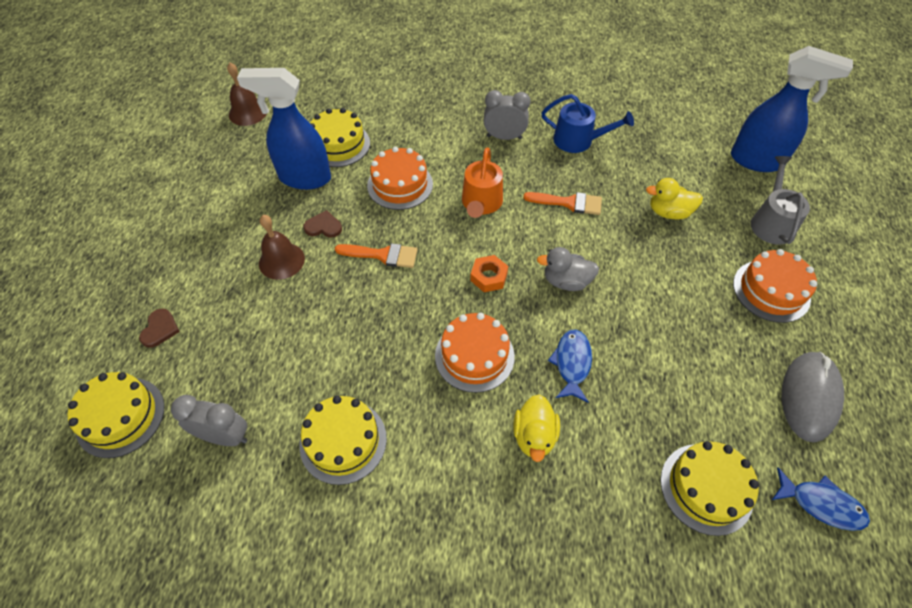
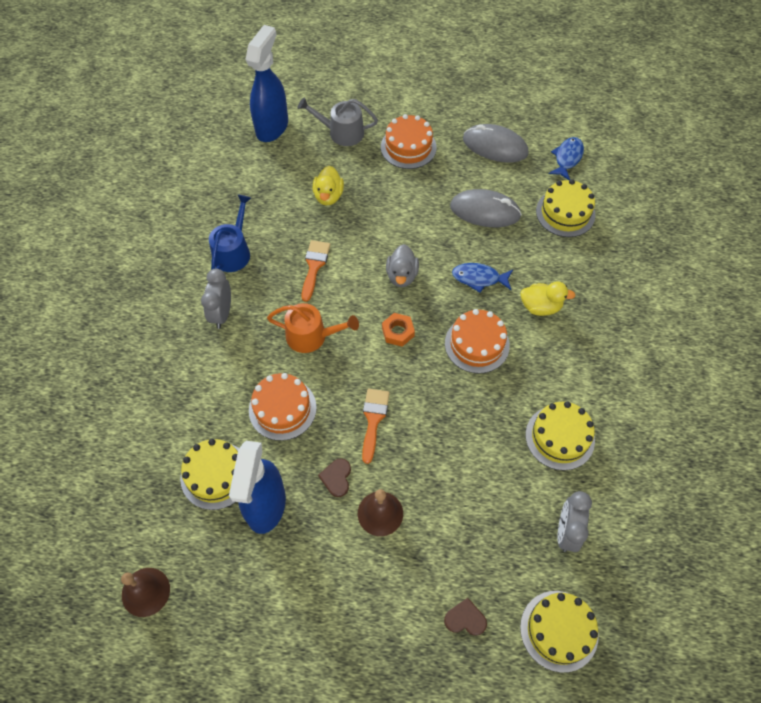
camera: 90 degrees left, 5 degrees up
(684, 376) = (485, 211): none -> grey mouse

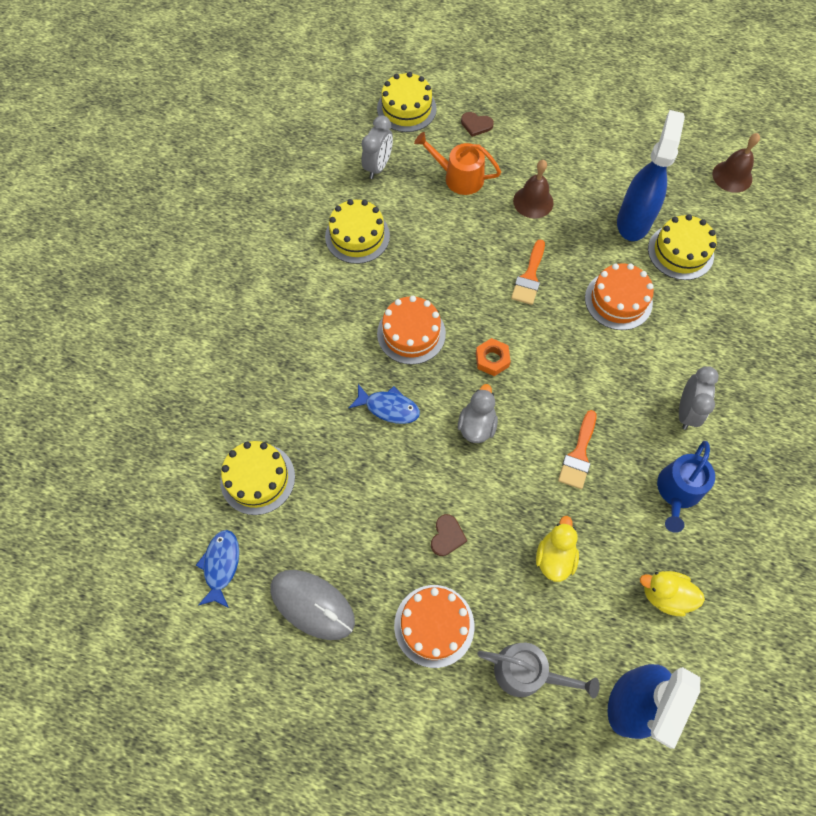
camera: 170 degrees left, 5 degrees up
(311, 336) = (586, 369): orange watering can -> orange watering can (459, 177)
(336, 478) = (569, 234): brown heart -> brown heart (447, 536)
(485, 211) = (356, 498): grey mouse -> none
(540, 307) = (331, 363): yellow duck -> yellow duck (665, 595)
(567, 158) = (221, 565): blue fish -> blue fish turned 150 degrees clockwise

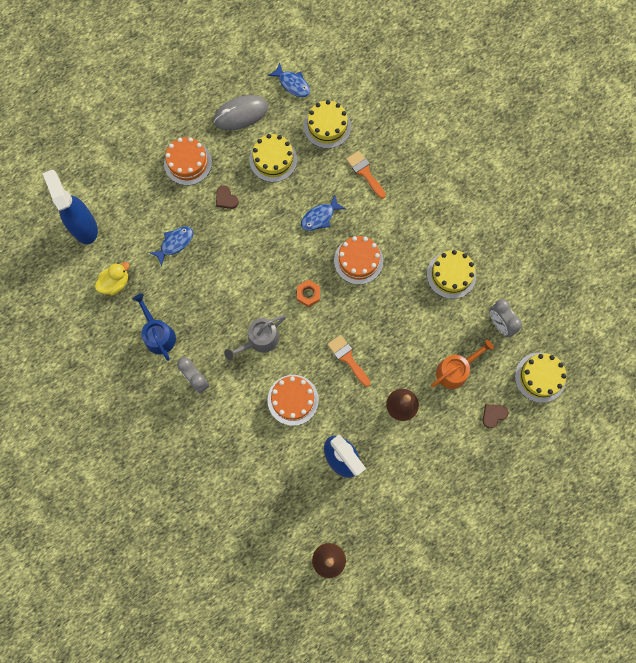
camera: 125 degrees right, 10 degrees up
(477, 425) = (274, 256): grey duck -> none
(527, 672) = (134, 190): grey watering can -> grey watering can (259, 340)
(554, 557) = (175, 243): yellow duck -> blue fish
(578, 454) = (217, 298): orange brush -> orange brush (365, 172)
(680, 252) = (297, 470): yellow cake -> yellow cake (273, 159)

